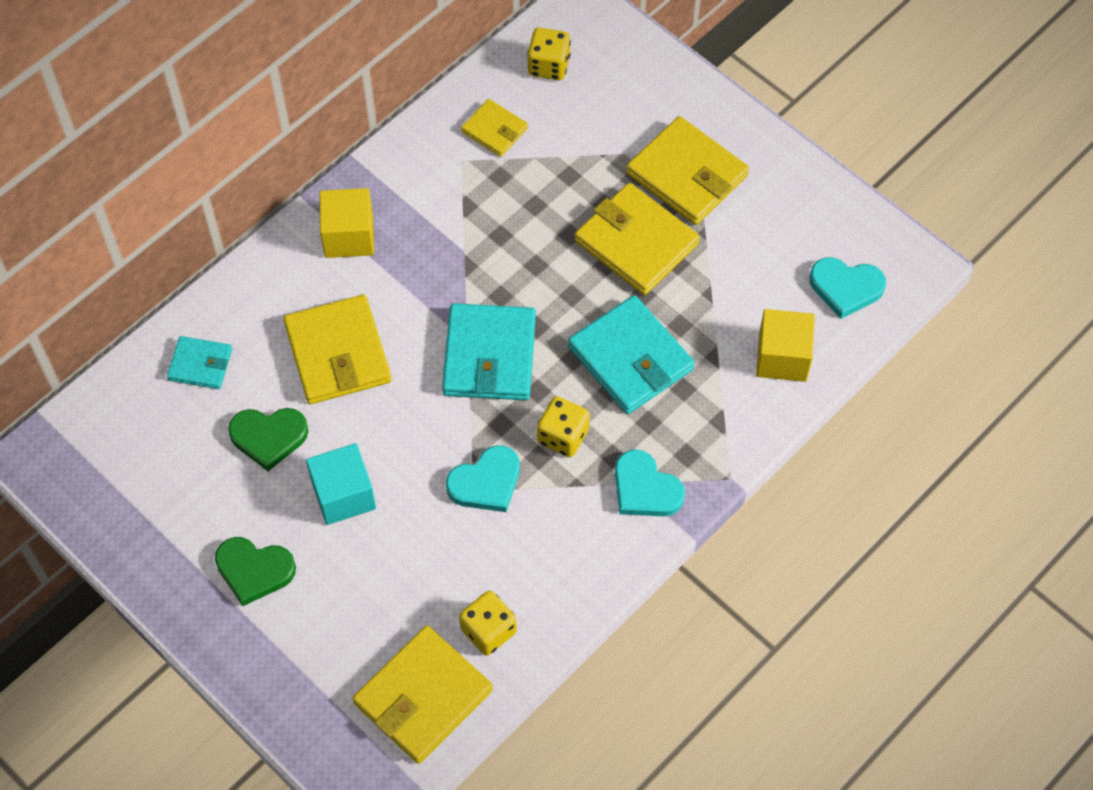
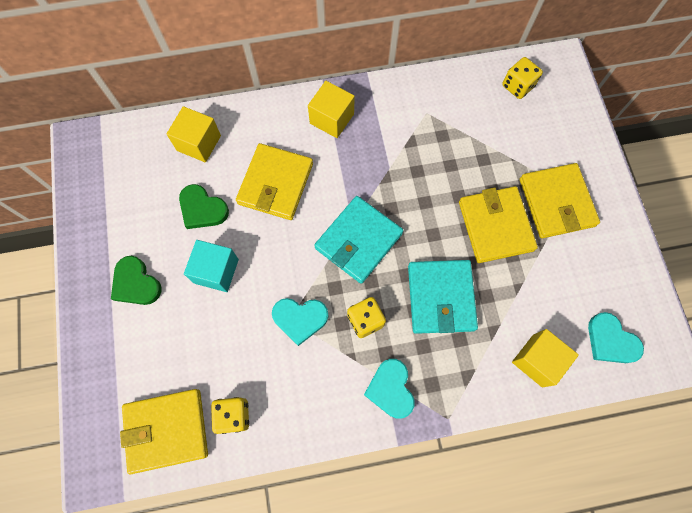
camera: 35 degrees right, 10 degrees up
(200, 365) = (199, 143): turquoise wallet -> yellow cube
(494, 130) = (458, 106): yellow wallet -> none

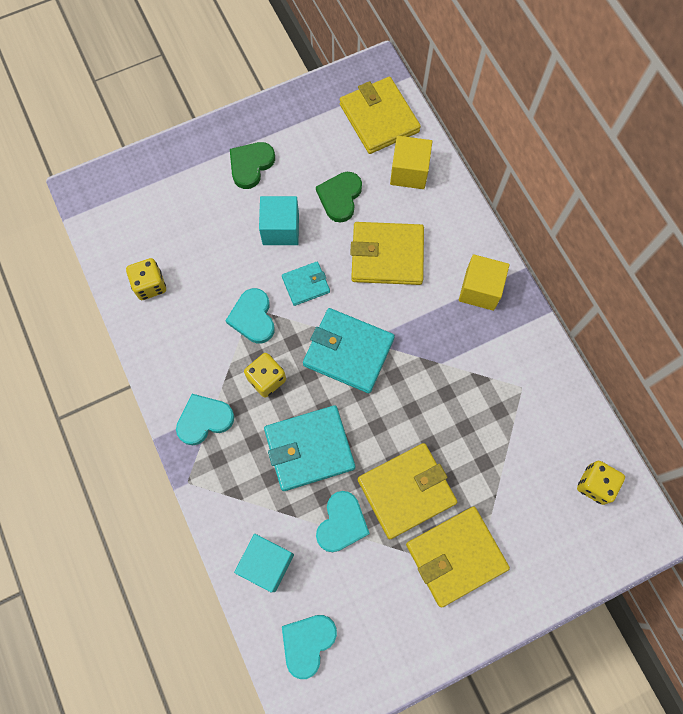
camera: 75 degrees right, 0 degrees up
(166, 430) = (126, 234): yellow wallet -> yellow wallet (379, 118)
(281, 262) = (306, 284): none -> turquoise wallet
(513, 286) = (341, 523): none -> turquoise heart
(537, 360) = (267, 563): yellow cube -> turquoise cube

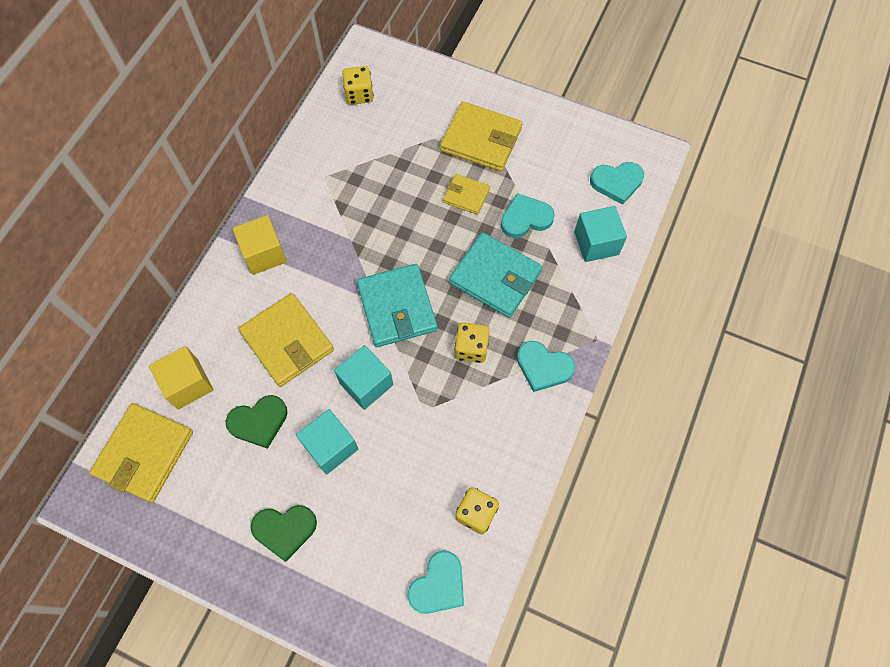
camera: 130 degrees left, 5 degrees down
(253, 318) = (430, 401): turquoise heart -> turquoise heart (438, 585)
(306, 284) = (366, 384): turquoise wallet -> turquoise cube
(406, 491) = (466, 195): yellow wallet -> yellow wallet, size x0.55

